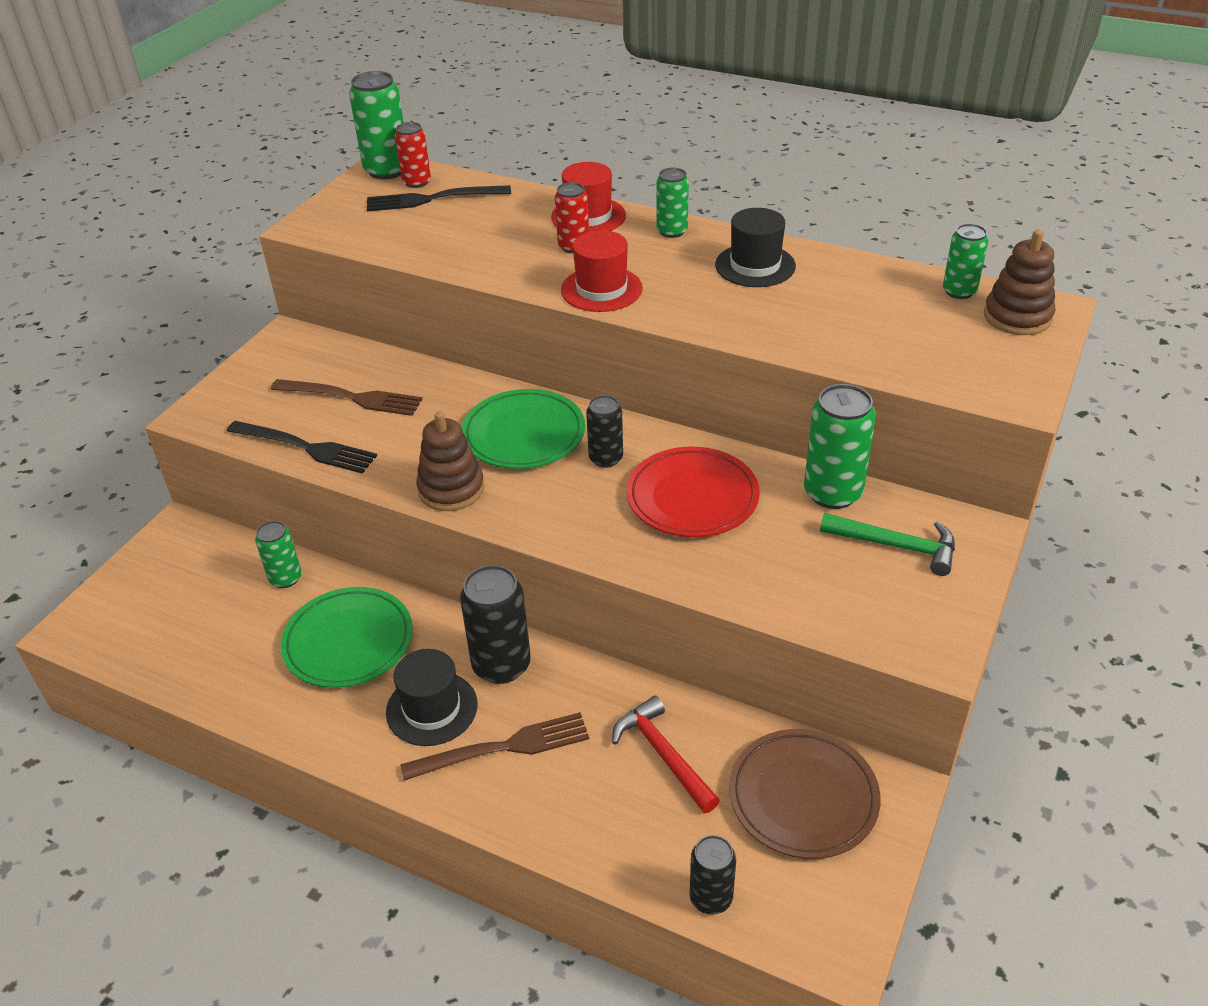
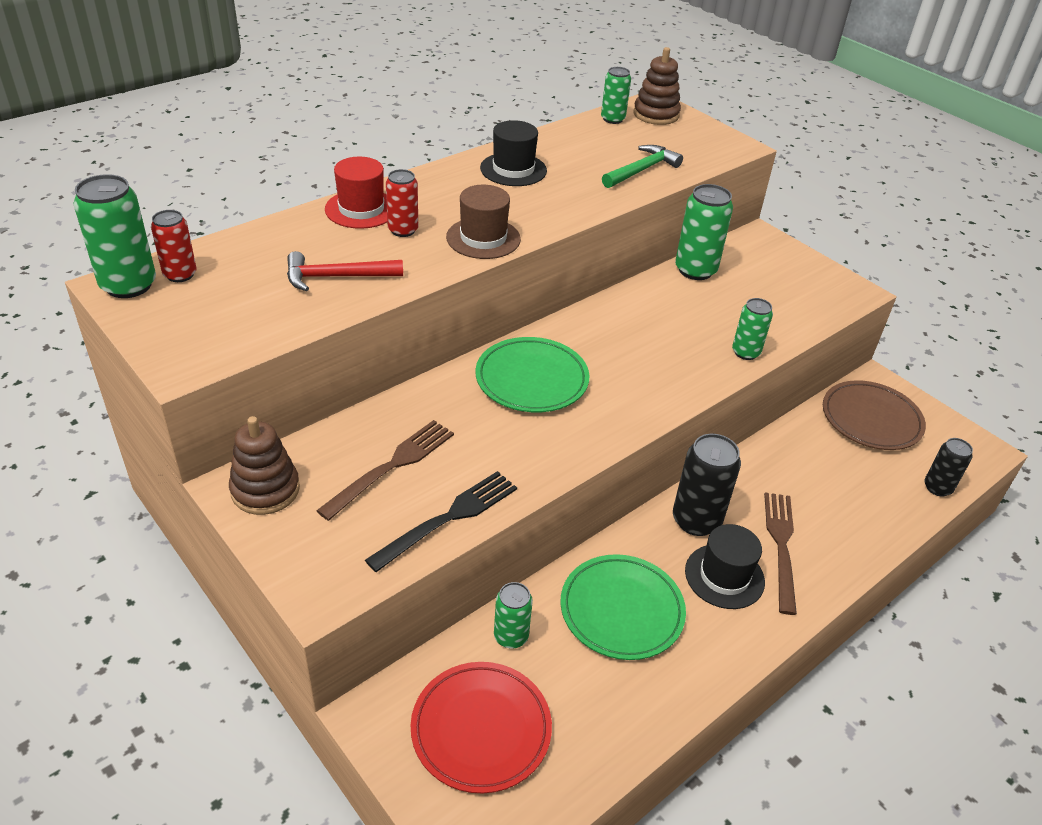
camera: 70 degrees left, 0 degrees up
(432, 199) = (227, 275): black fork -> none
(451, 489) = (576, 440): brown stacking toy -> brown stacking toy (265, 490)
(601, 289) = (483, 238): red hat -> brown hat
(606, 458) = (593, 349): black can -> none
(663, 755) = (817, 466): red hammer -> red hammer (337, 277)
(672, 231) = (428, 183): green can -> green can (745, 352)
(692, 497) = (664, 326): red plate -> red plate (481, 729)
(895, 546) = (759, 268): green hammer -> green hammer (641, 170)

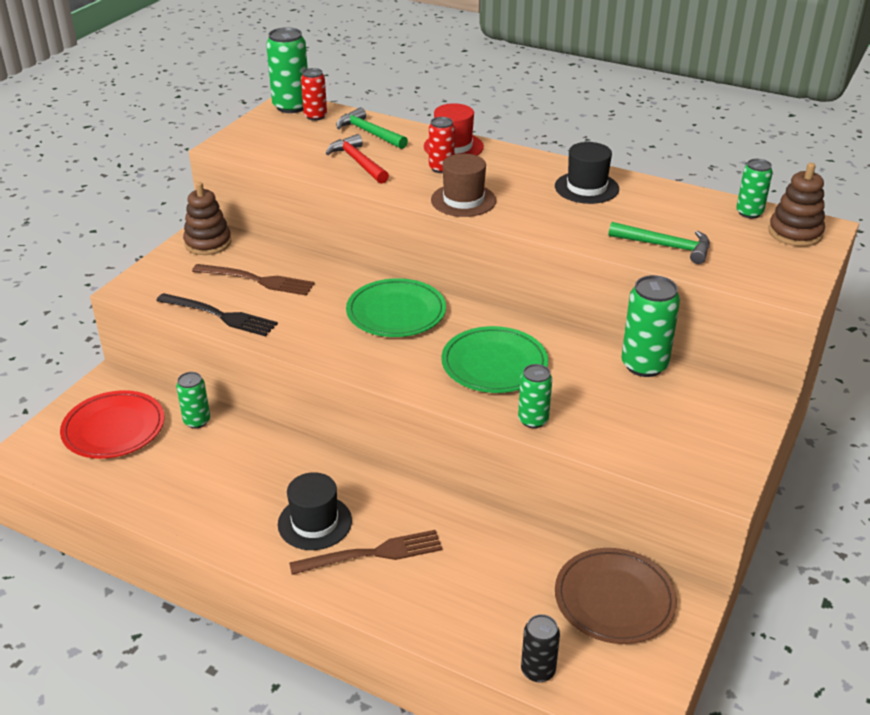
camera: 70 degrees right, 5 degrees down
(271, 250) = (369, 133): none -> green hammer
(621, 610) = (247, 470): green plate -> green plate (494, 364)
(696, 520) = (372, 492): black can -> none

